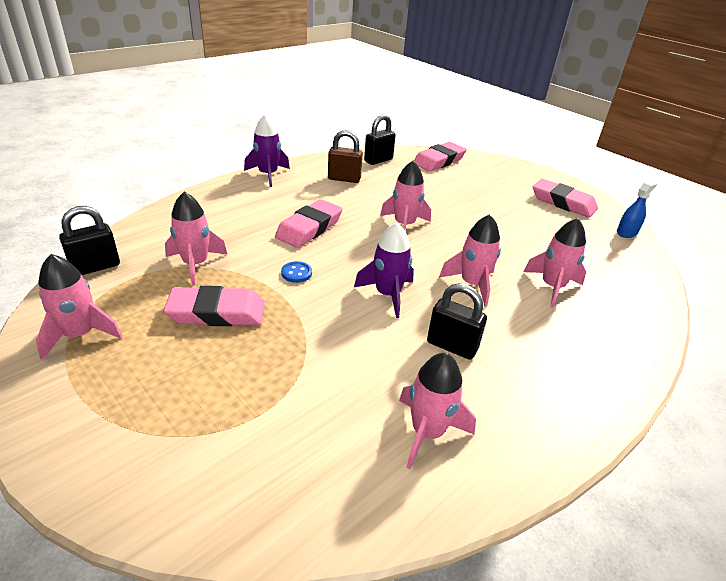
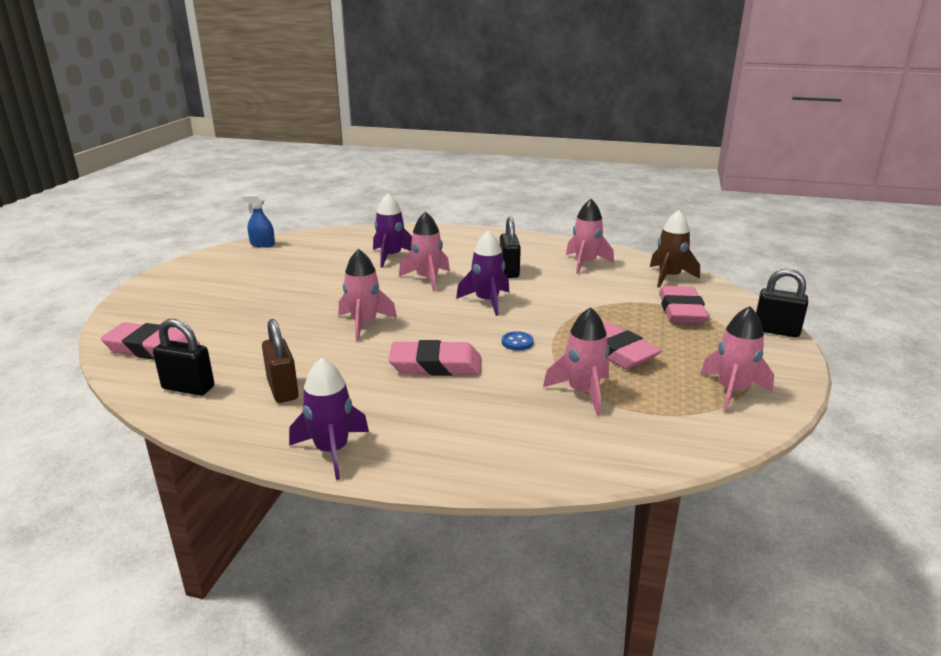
camera: 120 degrees left, 10 degrees down
(95, 267) = (677, 443): black padlock -> black padlock (776, 331)
(305, 496) = (669, 277): none -> brown rocket
(552, 287) = (391, 256): pink rocket -> purple rocket
(563, 202) = (222, 271): pink eraser -> pink eraser (681, 310)

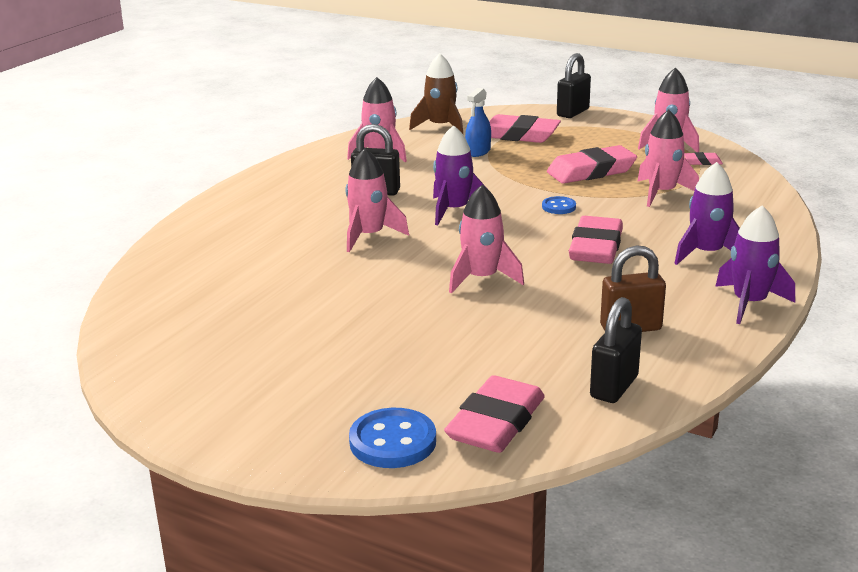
camera: 75 degrees left, 0 degrees up
(141, 320) = (392, 441): none -> blue button
(262, 244) = (135, 349): blue spray bottle -> blue spray bottle (478, 151)
(391, 256) = (274, 252): purple rocket -> purple rocket (707, 253)
(695, 415) = (702, 162): none -> pink eraser

